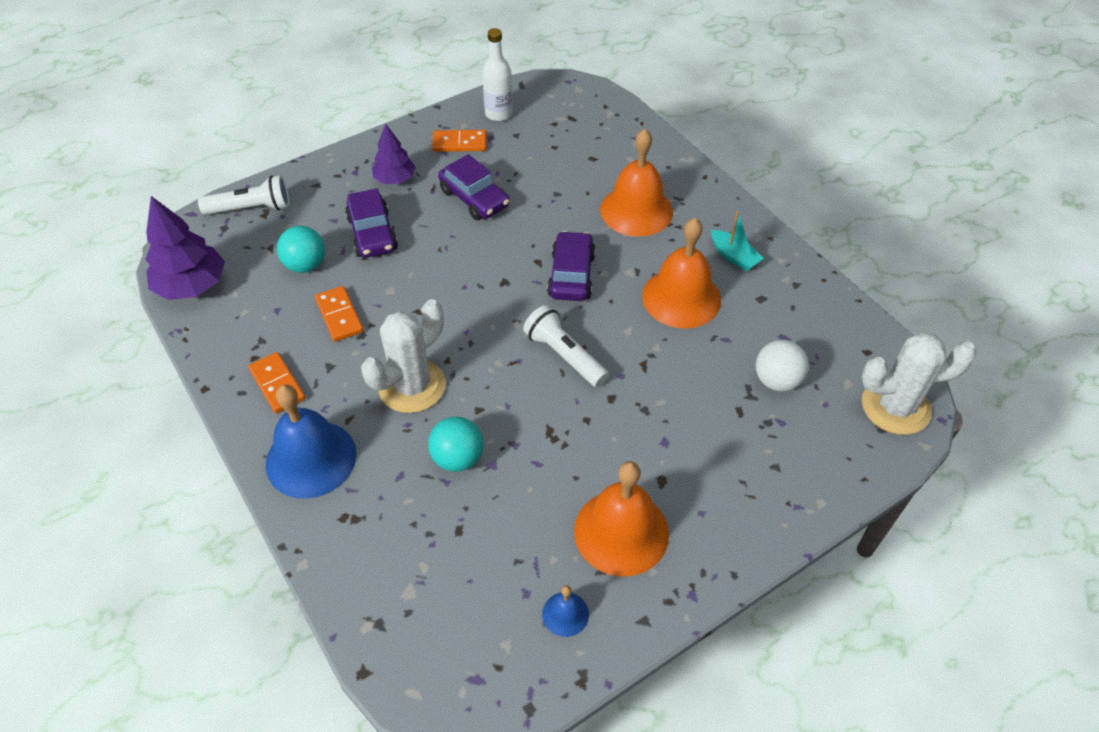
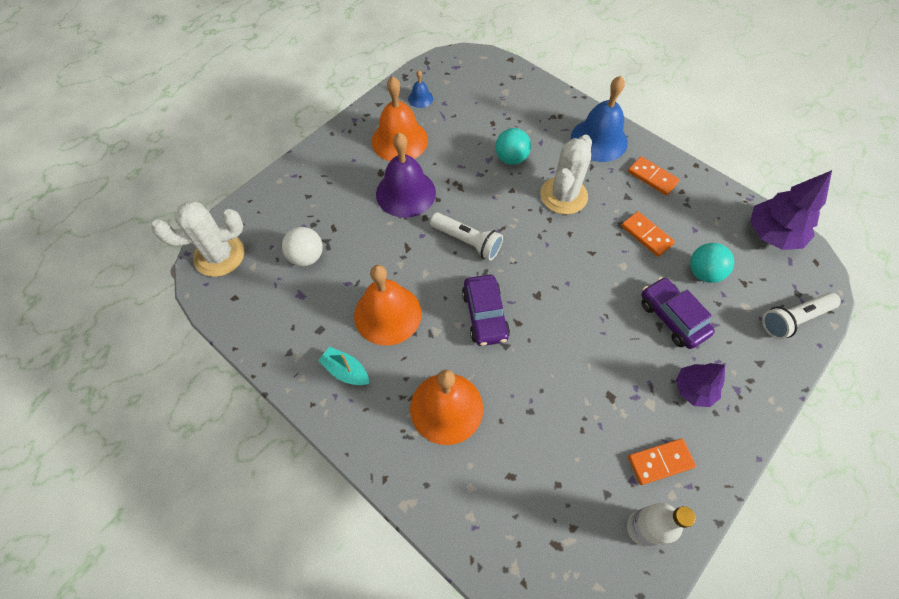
camera: 165 degrees right, 10 degrees up
(474, 198) = (605, 383): purple car -> none
(630, 439) = (405, 193): none -> purple bell

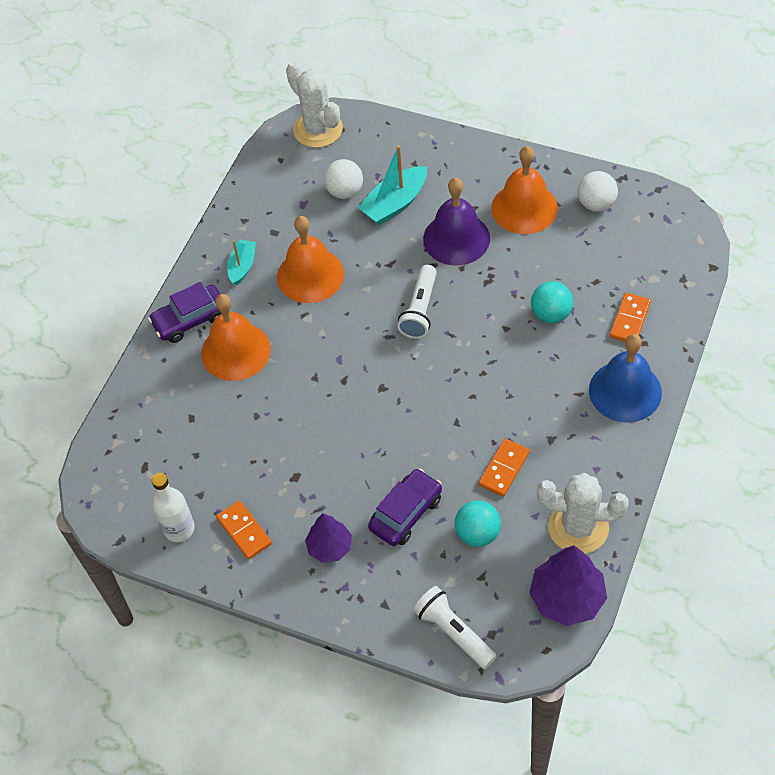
camera: 75 degrees right, 5 degrees down
(344, 223) = (395, 204): none -> turquoise boat
(420, 98) = (596, 204): blue bell -> white ball
(485, 315) = (341, 351): purple car -> purple car (190, 320)
(563, 195) = (522, 377): white cactus -> white cactus (578, 527)
(652, 177) = (593, 458): orange domino -> orange domino (629, 320)

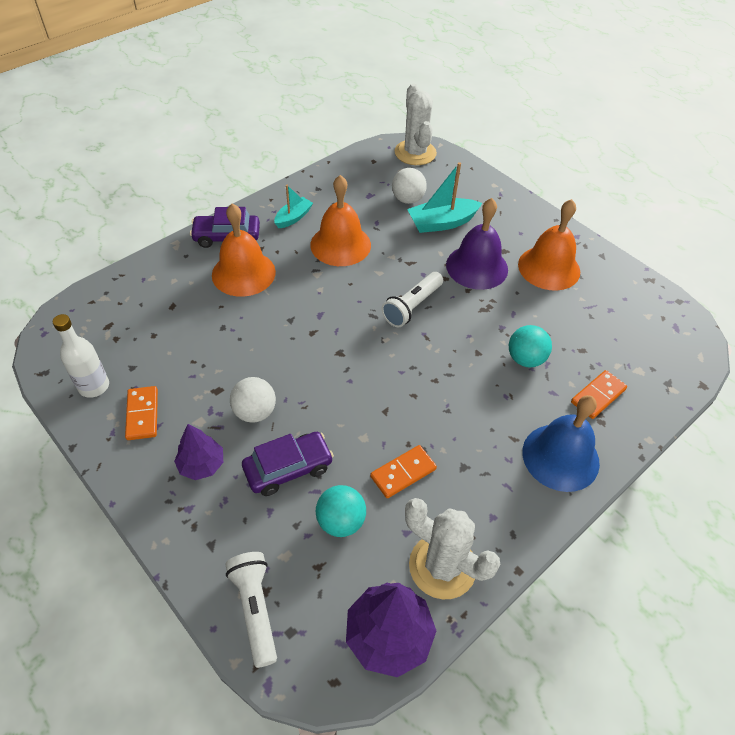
camera: 20 degrees right, 5 degrees down
(596, 204) = (615, 290): white ball -> white ball (255, 412)

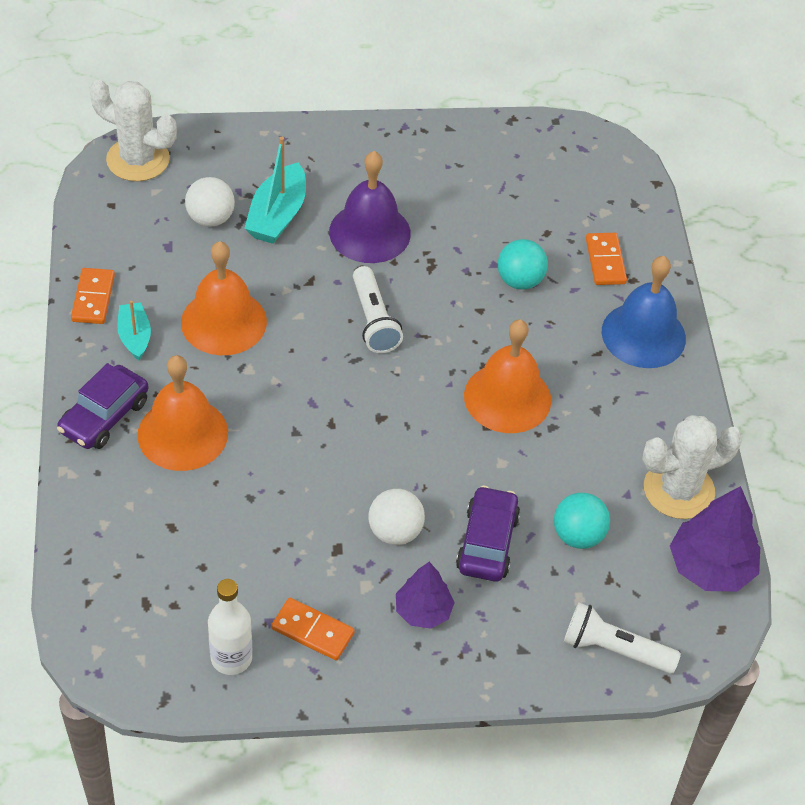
camera: 55 degrees left, 0 degrees up
(403, 473) = (566, 457): orange domino -> orange domino (93, 298)
(549, 268) = (425, 179): orange bell -> orange bell (507, 397)

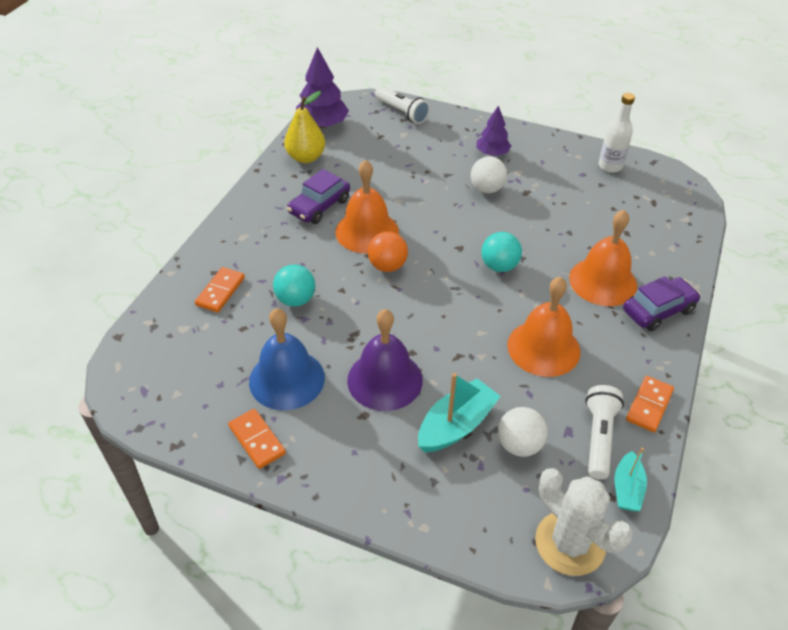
camera: 150 degrees left, 5 degrees down
(135, 337) = (620, 360): turquoise boat -> turquoise boat (627, 489)
(312, 631) = (559, 163): orange domino -> orange domino (257, 440)
(373, 320) = (425, 309): white flashlight -> white flashlight (599, 437)
(450, 358) = (387, 266): none -> orange ball
(487, 542) = (436, 169): purple car -> purple car (319, 206)
(578, 535) = (381, 156): turquoise ball -> turquoise ball (499, 266)
(643, 335) = (243, 237): blue bell -> blue bell (287, 379)
(678, 490) = (306, 157): white cactus -> yellow pear

